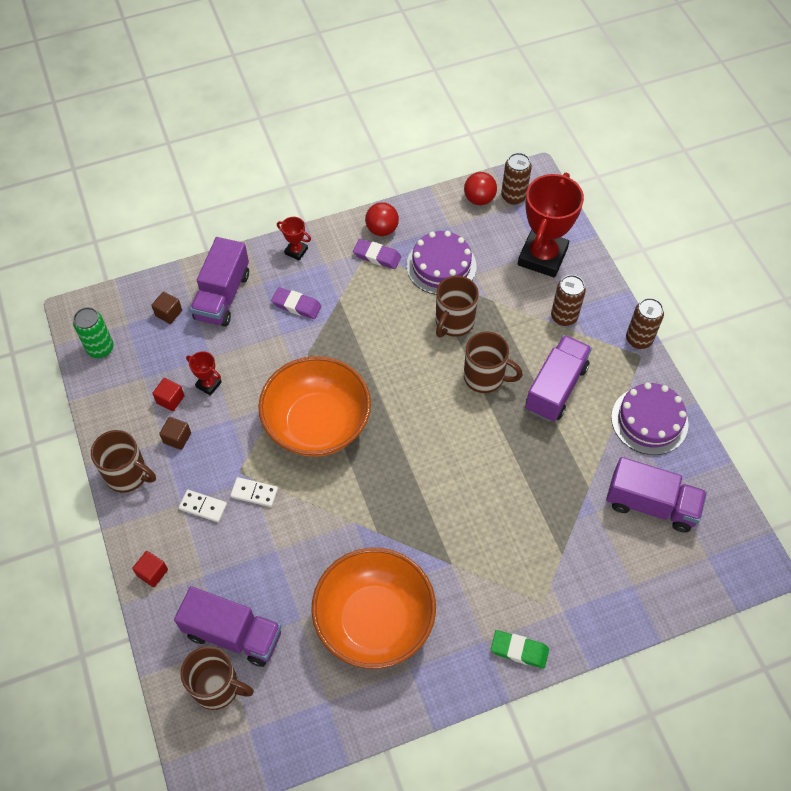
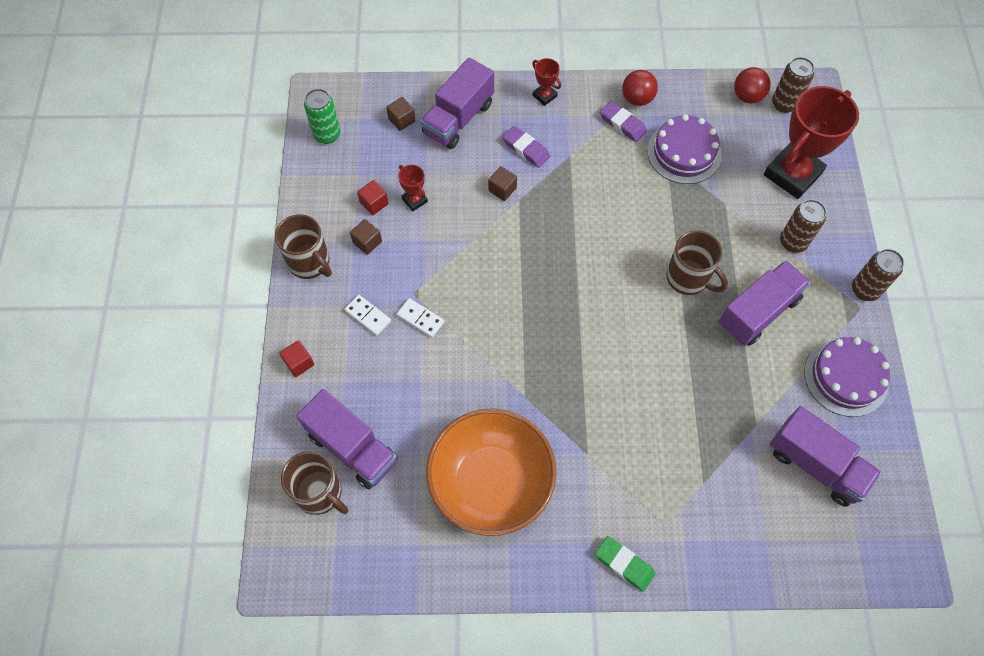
camera: 20 degrees right, 5 degrees up
(288, 349) = (502, 189): none -> brown cube
(317, 424) = (504, 271): orange bowl -> none
(453, 322) = (676, 213): brown mug -> none

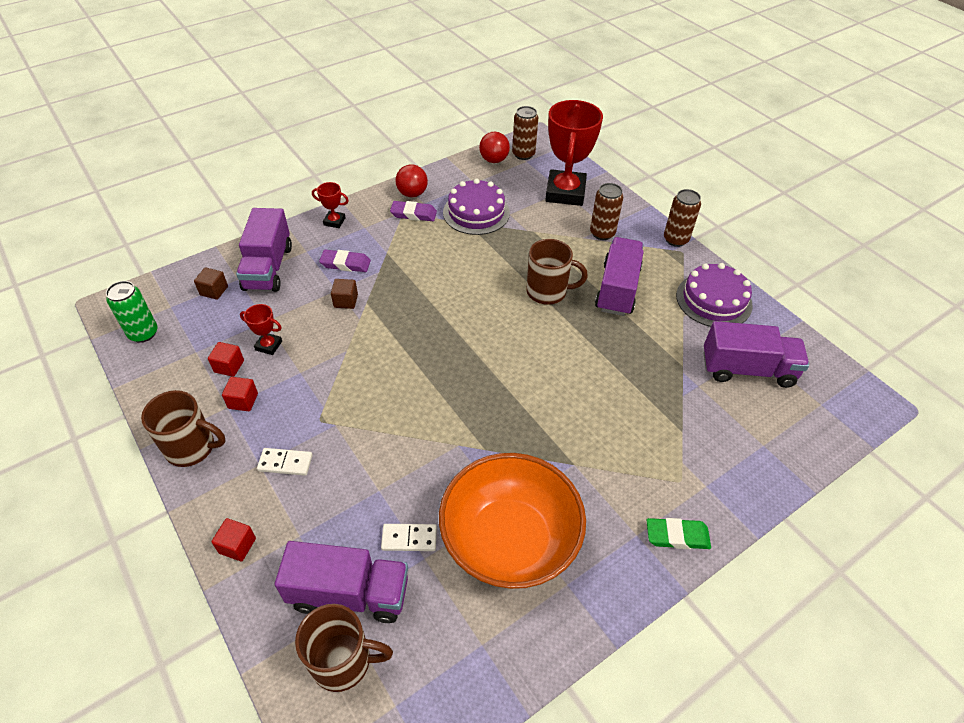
camera: 35 degrees left, 15 degrees down
(367, 242) = (243, 401): brown cube -> red cube
(420, 319) = (341, 438): white domino -> white domino (409, 539)

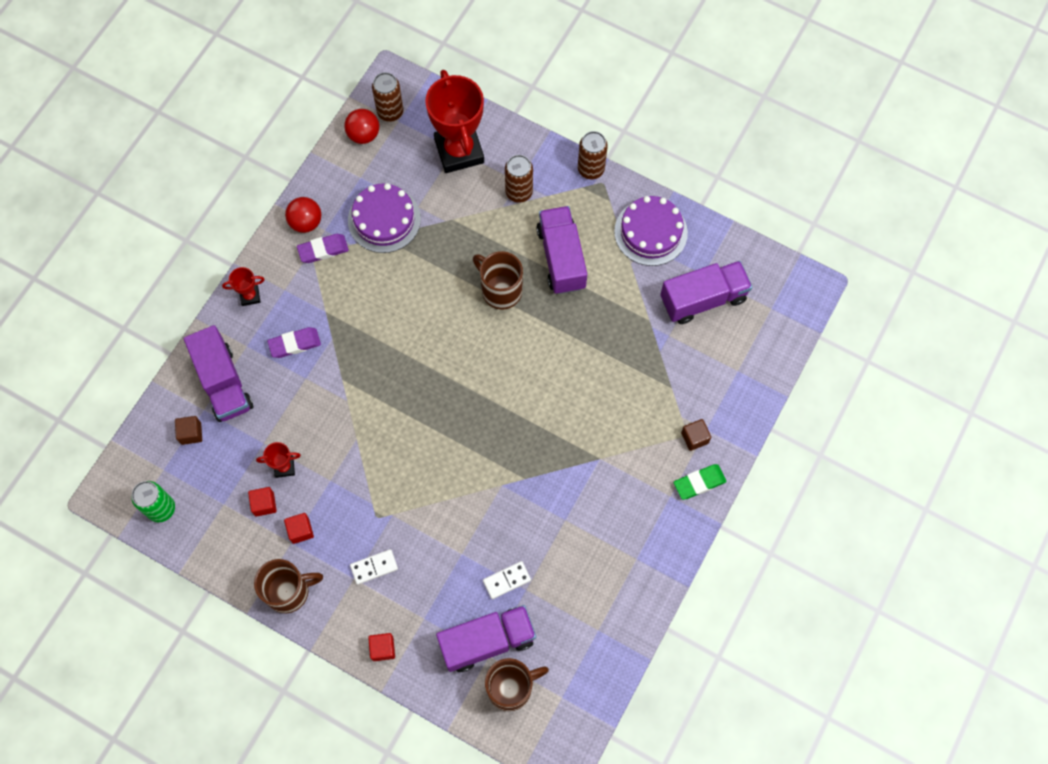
camera: 25 degrees left, 20 degrees up
(346, 301) = (322, 387): brown cube -> brown cube (694, 438)
(509, 540) = (580, 545): orange bowl -> none
(548, 292) = (500, 290): brown mug -> brown mug turned 120 degrees counterclockwise

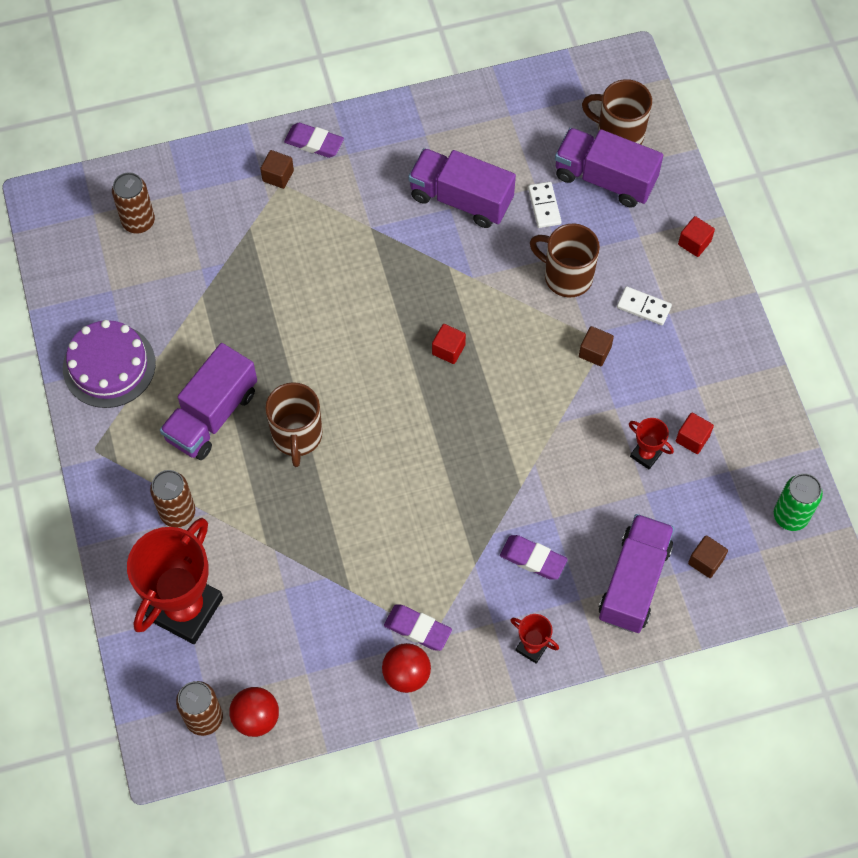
camera: 135 degrees left, 5 degrees down
(289, 591) = (734, 350): brown mug -> brown mug (566, 276)
(300, 530) = (680, 389): red cube -> red cube (448, 349)
(377, 506) = (595, 352): none -> brown cube
(384, 219) = (329, 605): purple cake -> none
(507, 580) = (544, 206): white domino -> white domino turned 60 degrees clockwise
(591, 169) = (89, 472): brown can -> brown can (138, 222)
(699, 483) = (314, 143): green eraser -> purple eraser
(703, 299) = (138, 270): purple truck -> purple truck (461, 199)

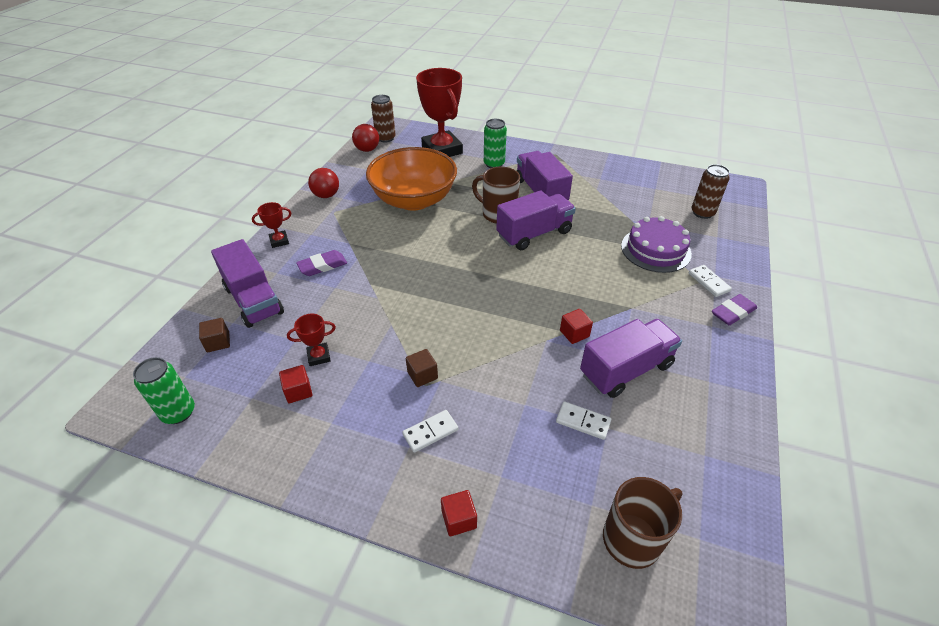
camera: 125 degrees right, 20 degrees down
(109, 366) = (603, 172): purple cake -> purple cake (655, 250)
(178, 512) = (494, 164): brown can -> green can
(278, 176) = (709, 282): brown cube -> white domino
(337, 555) = (414, 200): none -> orange bowl
(417, 629) = (342, 208): purple eraser -> none
(448, 349) = (497, 298): red cube -> red cube (574, 333)
(566, 276) = (502, 397): brown mug -> none
(605, 179) = (584, 489): purple truck -> purple truck (534, 234)

